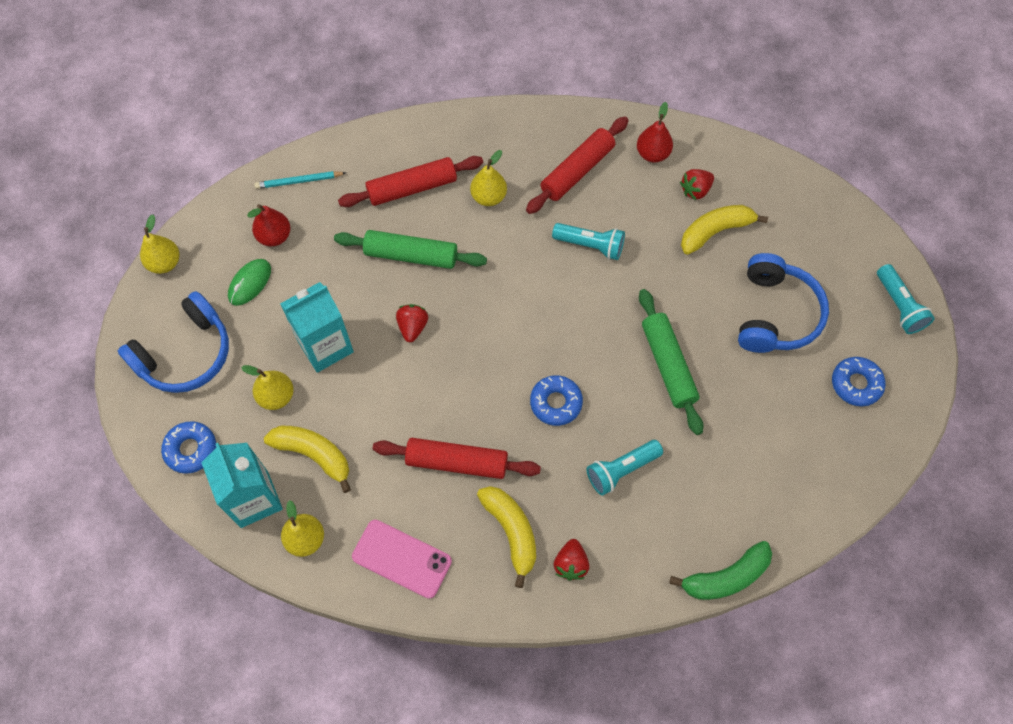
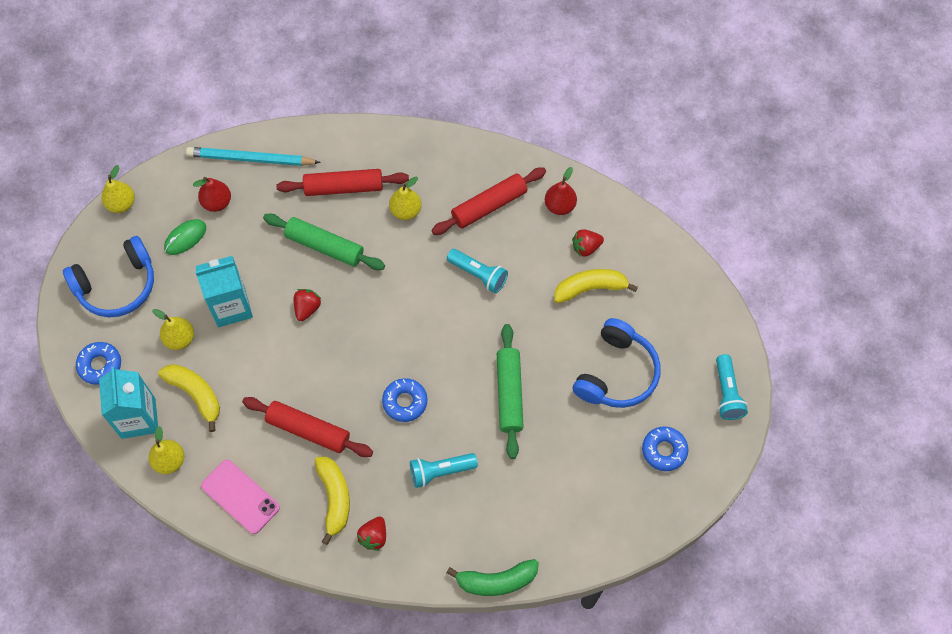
camera: 15 degrees right, 0 degrees up
(299, 181) = (251, 159): turquoise pencil -> turquoise pencil, size x1.68

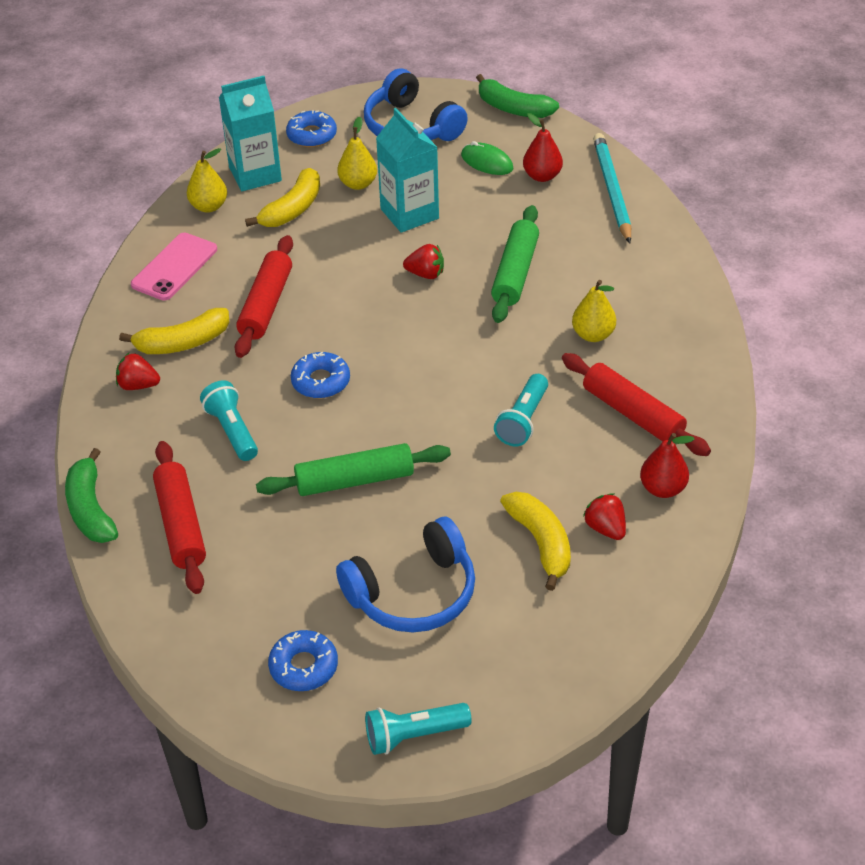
camera: 80 degrees right, 20 degrees down
(121, 204) = (513, 108): yellow pear -> green banana
(343, 187) = (605, 273): red rolling pin -> red rolling pin (181, 525)
(617, 373) = (413, 593): blue headphones -> blue headphones turned 45 degrees counterclockwise

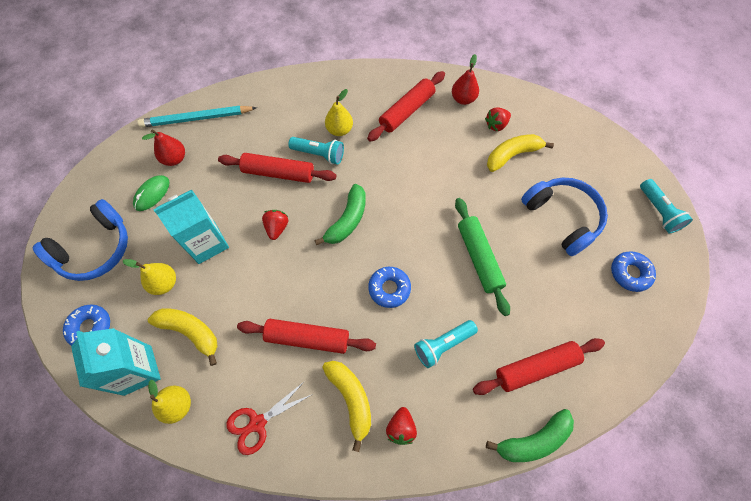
camera: 95 degrees left, 20 degrees up
(174, 267) = (257, 423): pink phone -> red scissors
(513, 108) = (88, 179): green banana -> green banana (347, 220)
(515, 273) = (278, 173): green rolling pin -> red rolling pin
(523, 420) = (417, 166): turquoise flashlight -> turquoise flashlight (319, 154)

